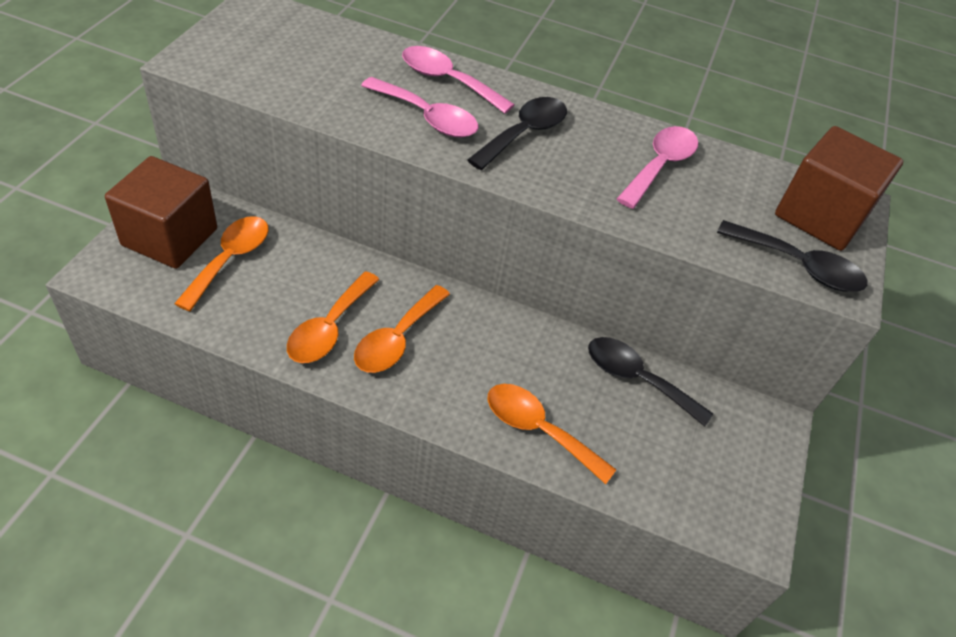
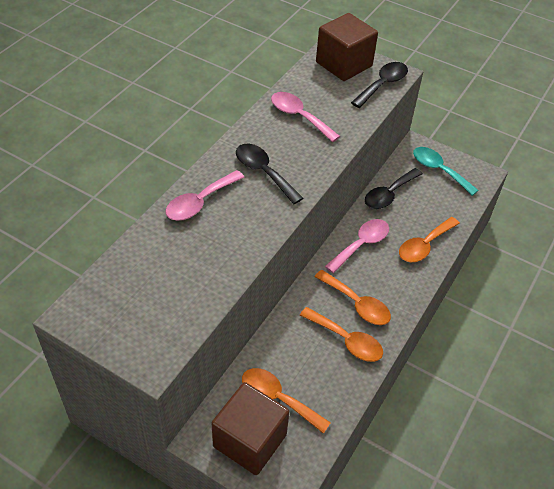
camera: 75 degrees left, 0 degrees up
(427, 117) = (242, 219): pink spoon -> pink spoon (361, 244)
(729, 456) = (439, 170): none -> turquoise spoon

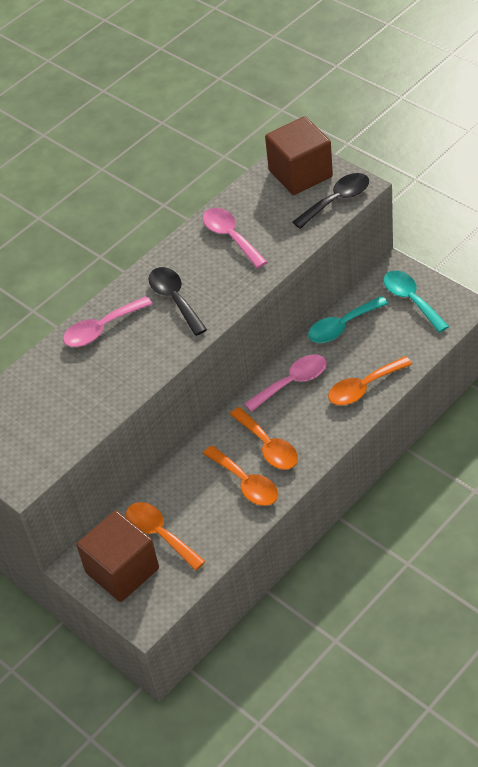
camera: 20 degrees right, 0 degrees up
(389, 194) = (342, 326): black spoon -> turquoise spoon

